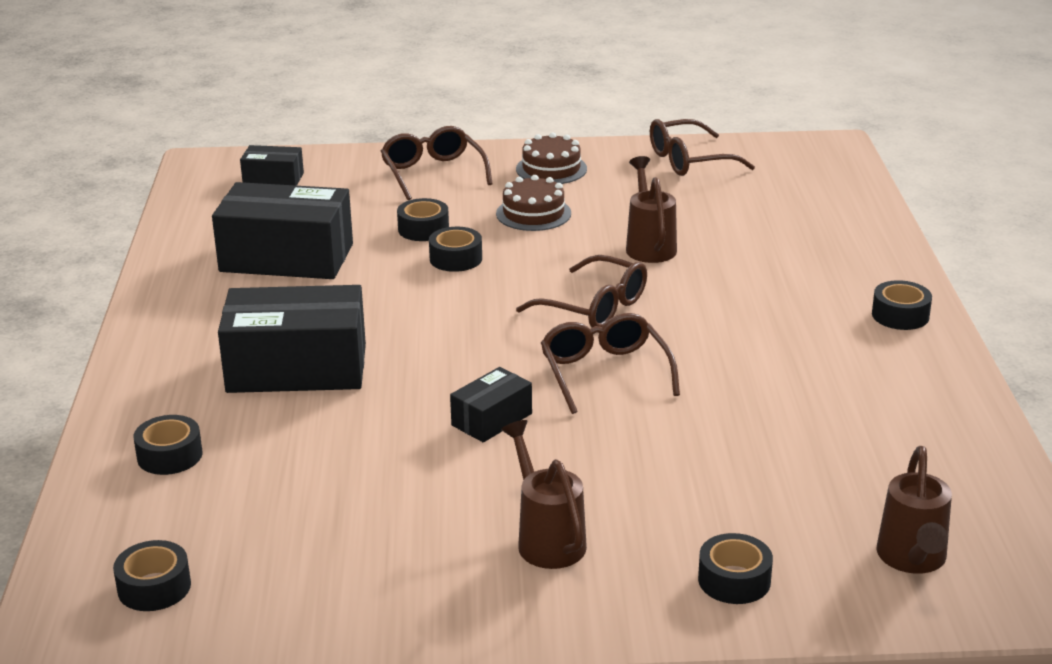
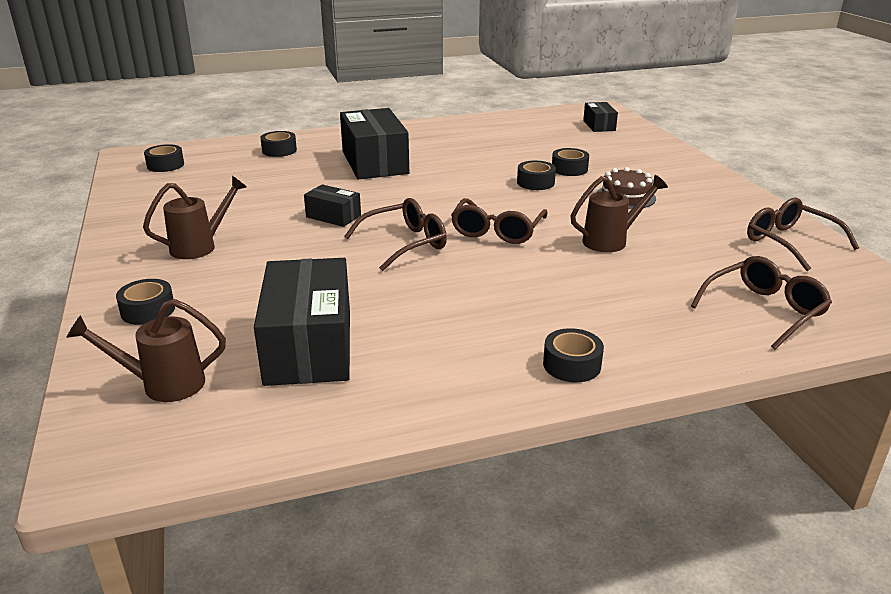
camera: 75 degrees right, 0 degrees up
(286, 258) = (501, 142): black box -> black box (309, 346)
(433, 173) = (655, 161): brown glasses -> brown glasses (764, 310)
(551, 169) = (707, 194): brown cake -> none

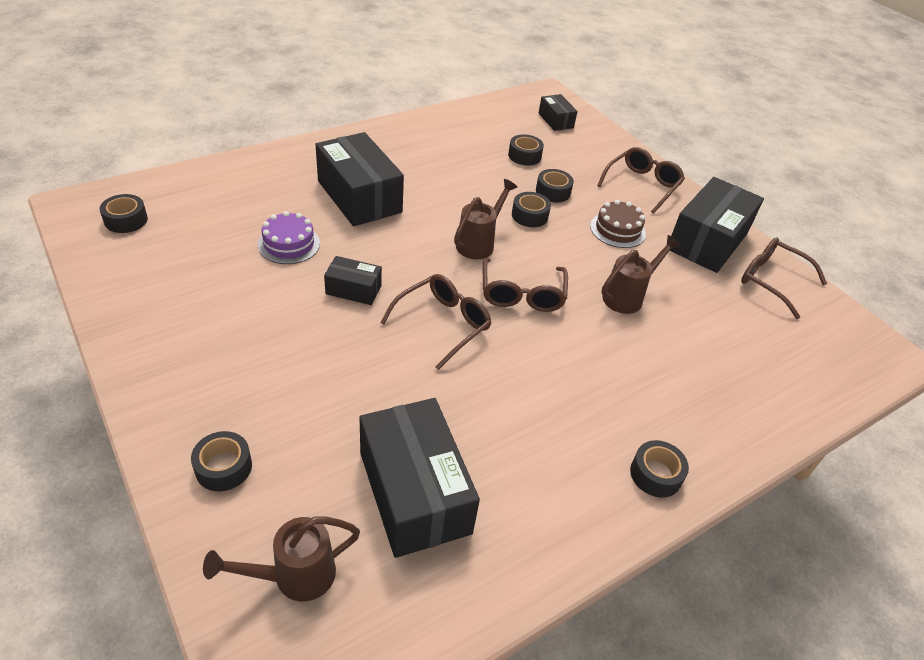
camera: 20 degrees left, 15 degrees up
(200, 246) = (232, 356): brown watering can -> brown watering can (479, 243)
(279, 150) = (247, 184): black tape -> black tape (524, 156)
(292, 186) = (289, 244): none -> purple cake
(725, 210) = (707, 241): none -> black box
(764, 310) = (780, 376): brown glasses -> brown glasses (642, 185)

